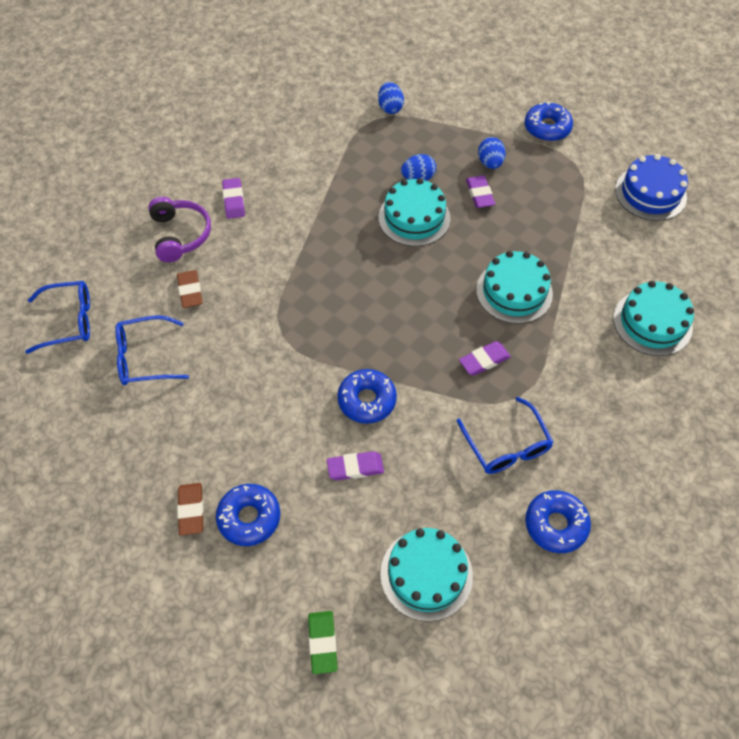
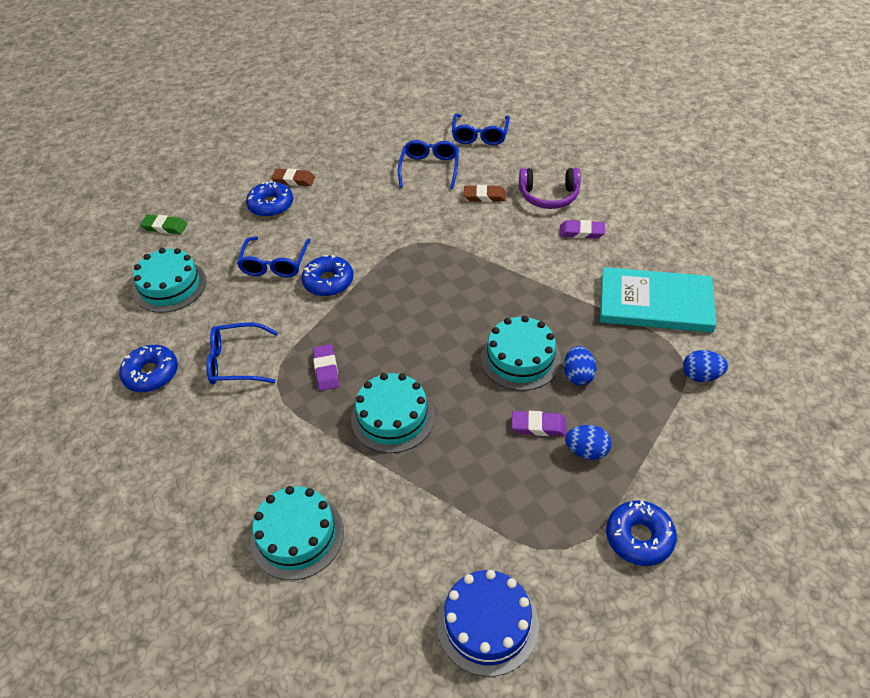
camera: 110 degrees right, 10 degrees down
(317, 140) = (655, 303): none -> turquoise book
(355, 467) = (275, 264): purple eraser -> blue glasses

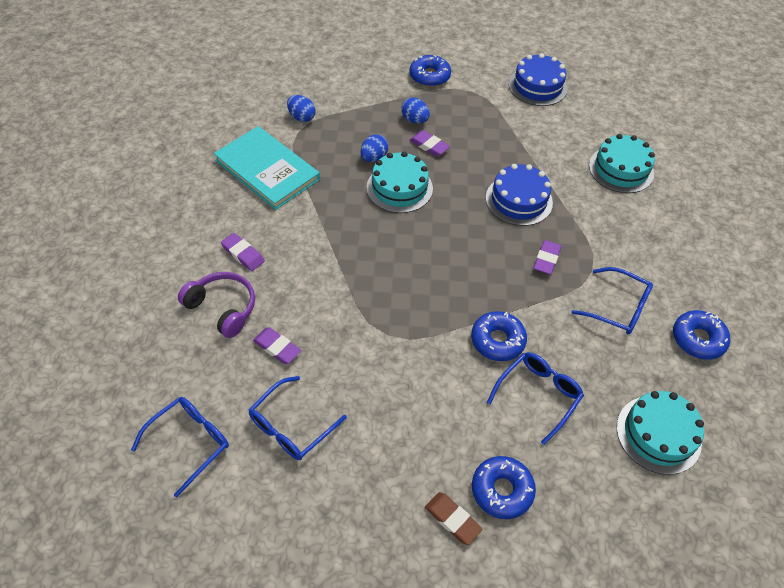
camera: 150 degrees left, 5 degrees up
(165, 227) = (644, 539): green eraser -> none
(393, 417) = (519, 200): turquoise cake -> blue cake
(484, 196) = (277, 347): brown eraser -> purple eraser

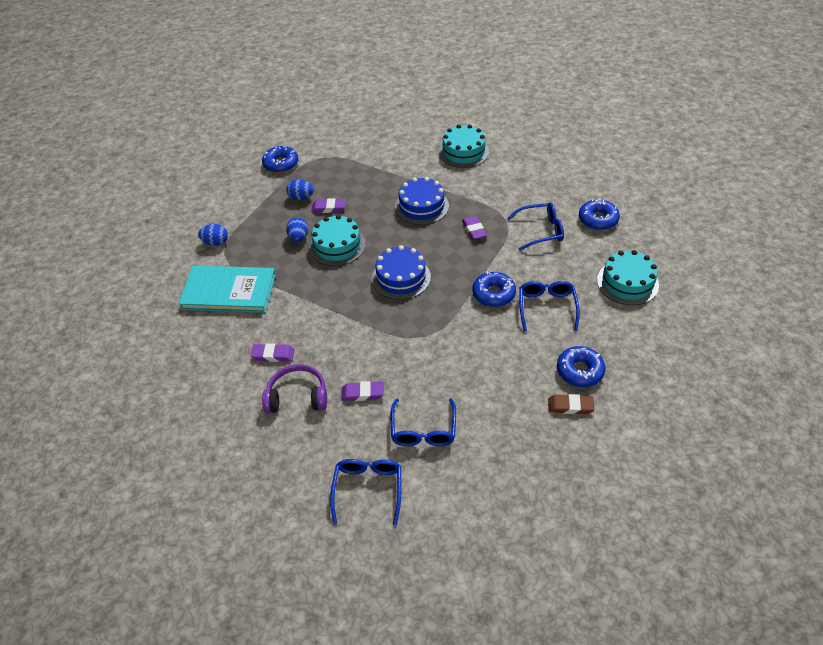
camera: 35 degrees left, 5 degrees down
(537, 86) = (361, 130): blue cake -> blue cake (401, 277)

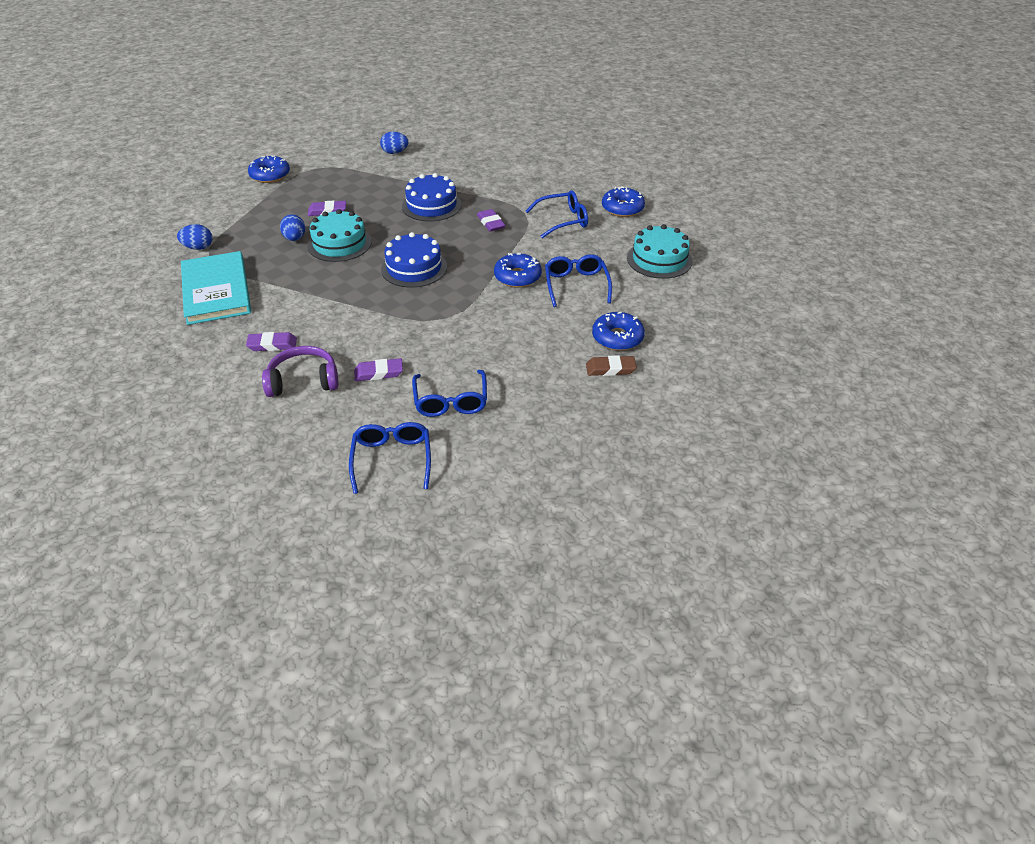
camera: 10 degrees left, 5 degrees down
(229, 291) = (216, 290): turquoise book -> turquoise book turned 75 degrees clockwise
(301, 197) = (295, 203): blue egg -> blue egg (395, 152)
(463, 152) = (473, 157): turquoise cake -> none

